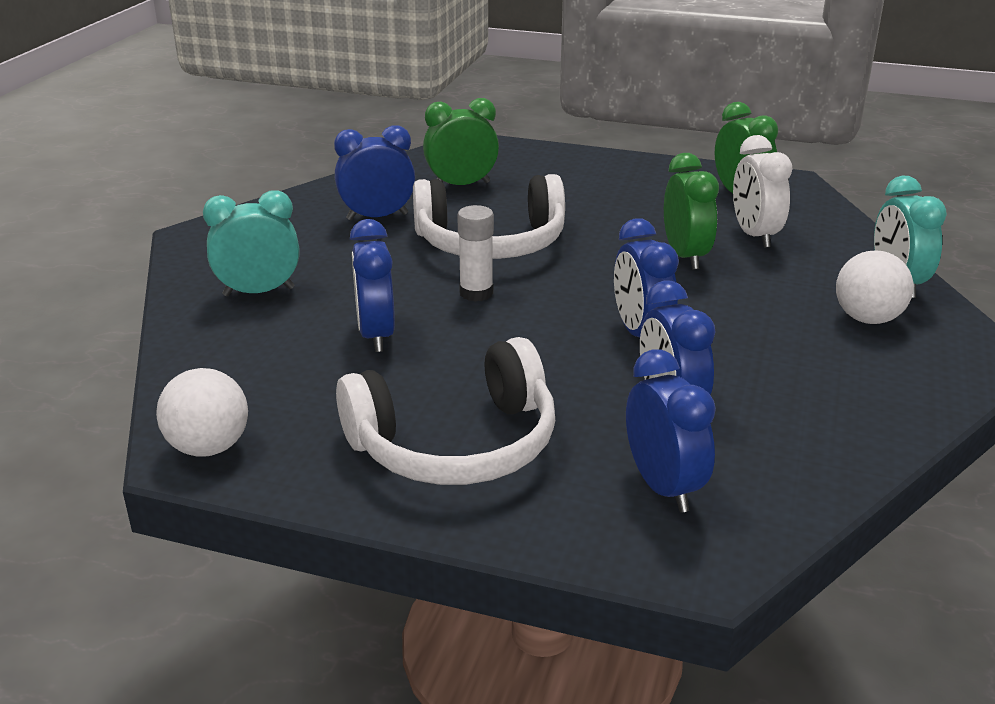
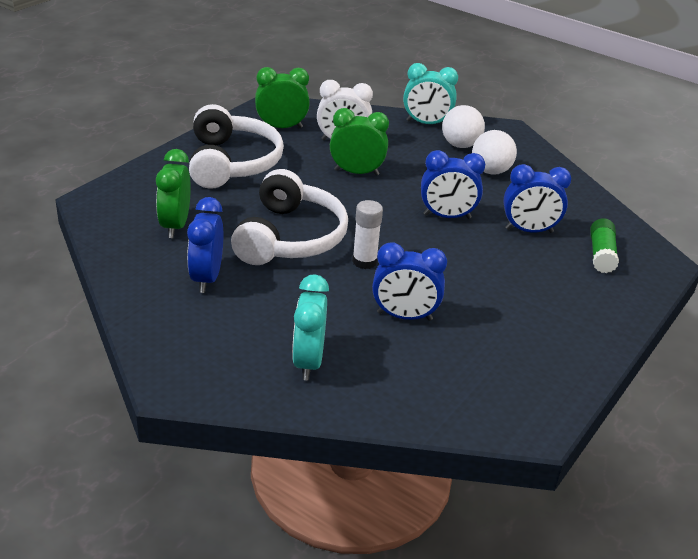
camera: 75 degrees left, 5 degrees up
(209, 447) = (526, 415): white ball -> white ball (490, 171)
(456, 444) = (547, 311): white headphones -> white headphones (232, 163)
(663, 487) = (601, 254): blue clock -> green glue stick

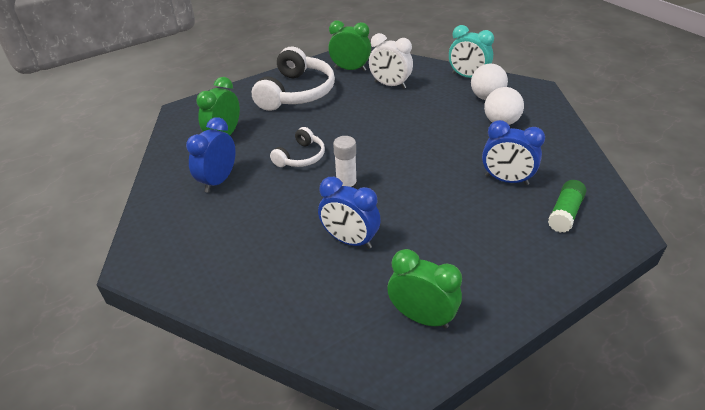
camera: 25 degrees right, 5 degrees up
(289, 237) = (301, 157): white headphones -> white headphones, size x0.53
(308, 362) = (247, 266): turquoise clock -> none
(356, 172) = (386, 111): green clock -> green clock (421, 317)
(447, 216) = (439, 157): blue clock -> none

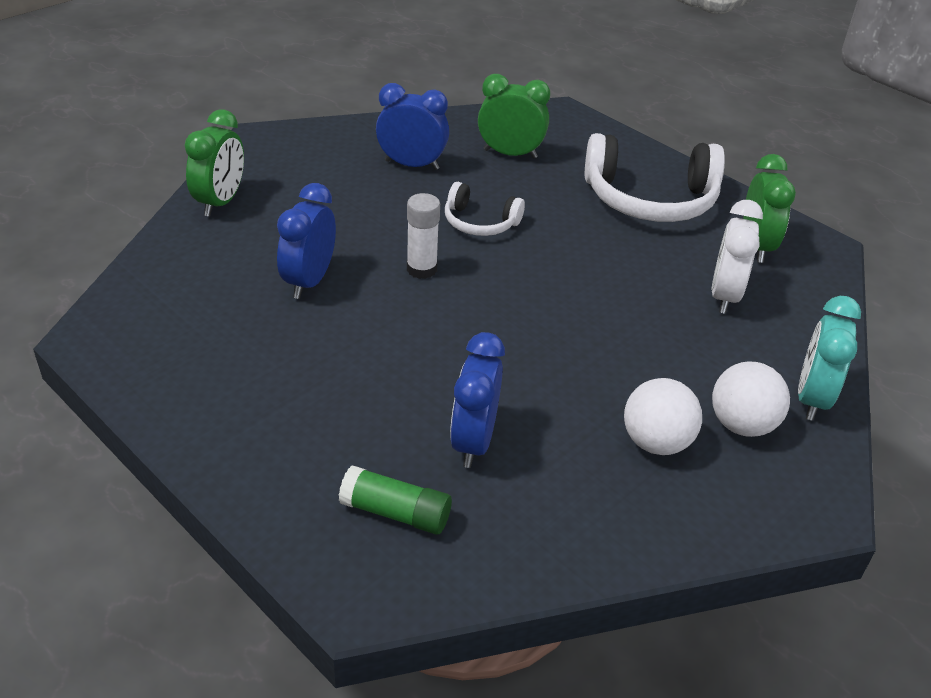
camera: 75 degrees right, 0 degrees up
(421, 317) = (175, 349): green clock -> green clock (220, 202)

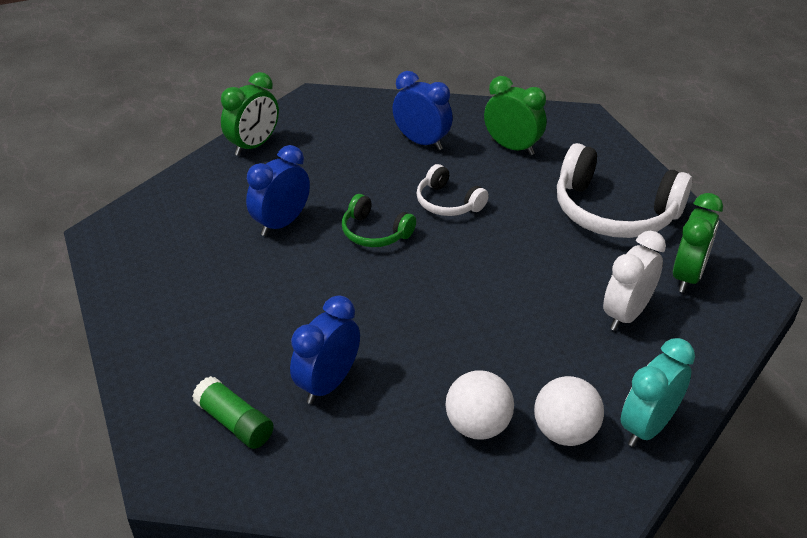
camera: 25 degrees right, 0 degrees up
(421, 269) = (375, 232): white glue stick -> green headphones

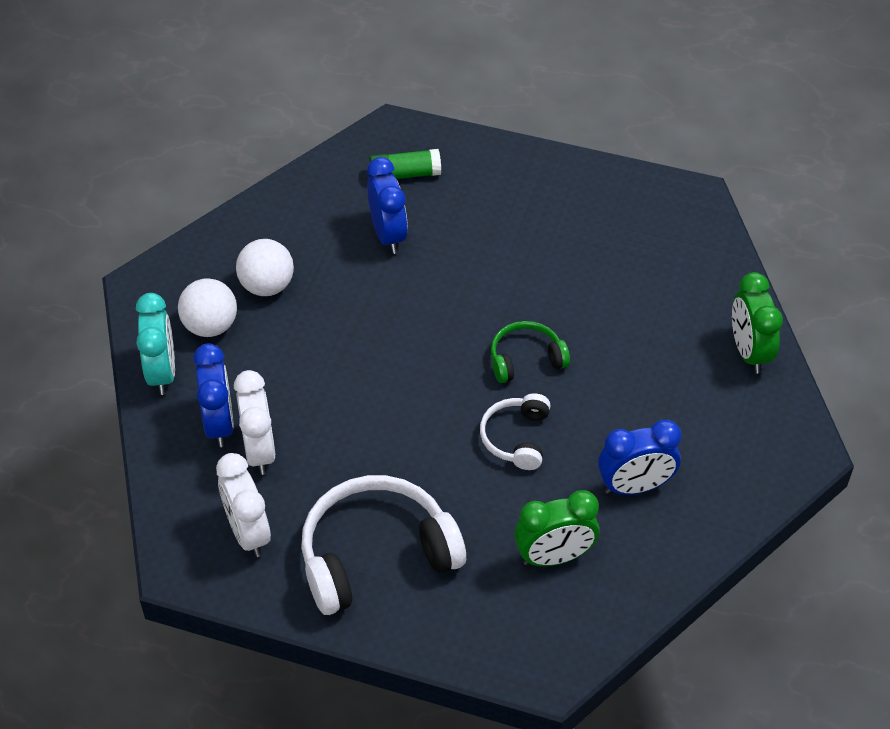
camera: 130 degrees right, 10 degrees up
(281, 223) = (600, 307): blue clock -> blue clock (219, 424)
(448, 203) = (516, 438): white headphones -> white headphones turned 75 degrees counterclockwise
(687, 276) = (248, 532): green clock -> white clock

